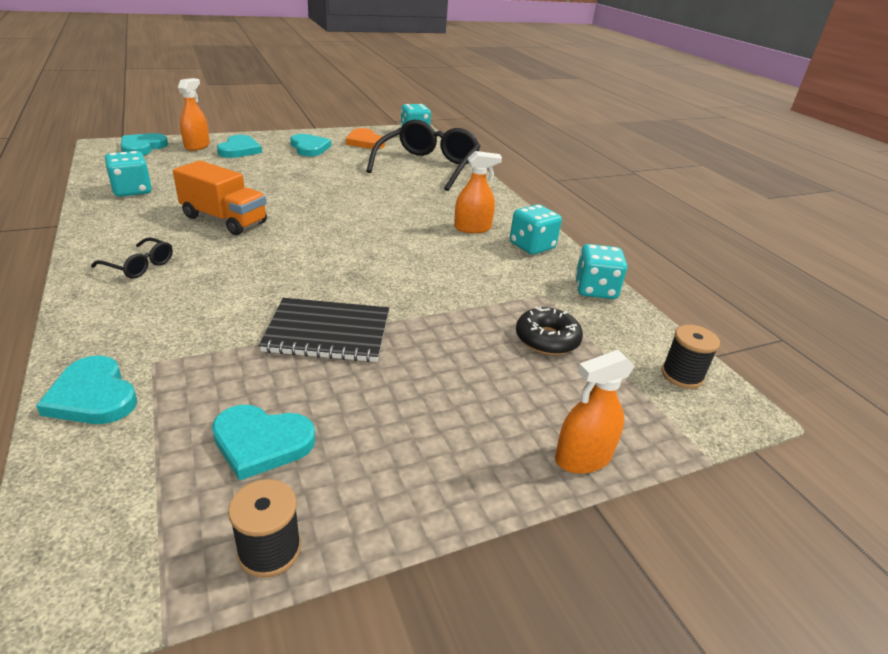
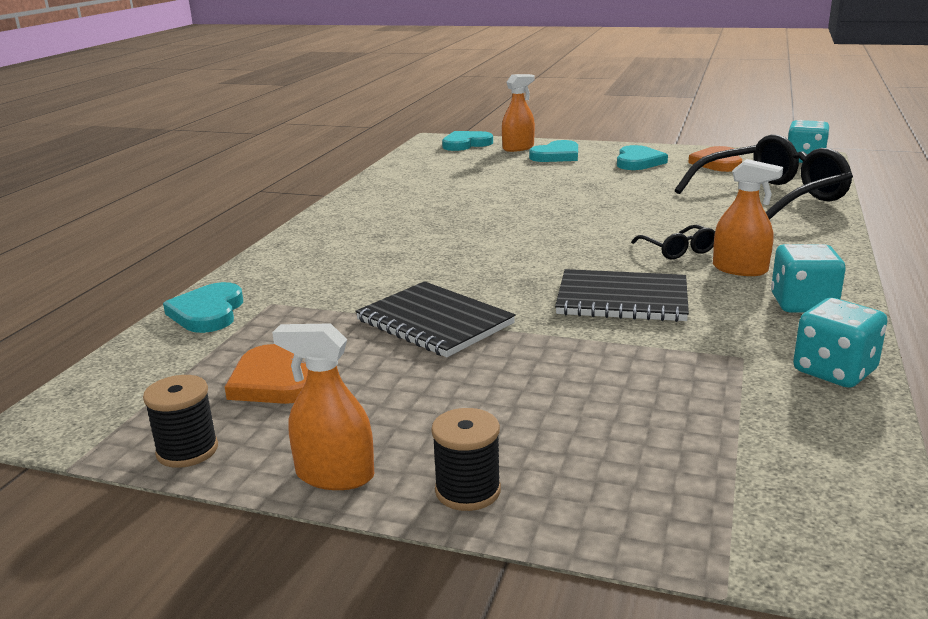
camera: 45 degrees right, 10 degrees down
(132, 190) = (413, 177): turquoise dice -> none
(139, 266) = (347, 234): black glasses -> black glasses (677, 250)
(224, 220) = (462, 212): orange truck -> none
(261, 442) = (273, 382): turquoise heart -> orange heart
(432, 271) = (622, 299): none -> black notebook
(547, 339) = (675, 399): black donut -> none
(583, 458) = (549, 514): orange spray bottle -> orange spray bottle (335, 475)
(682, 375) = (830, 499): black spool -> black spool (468, 491)

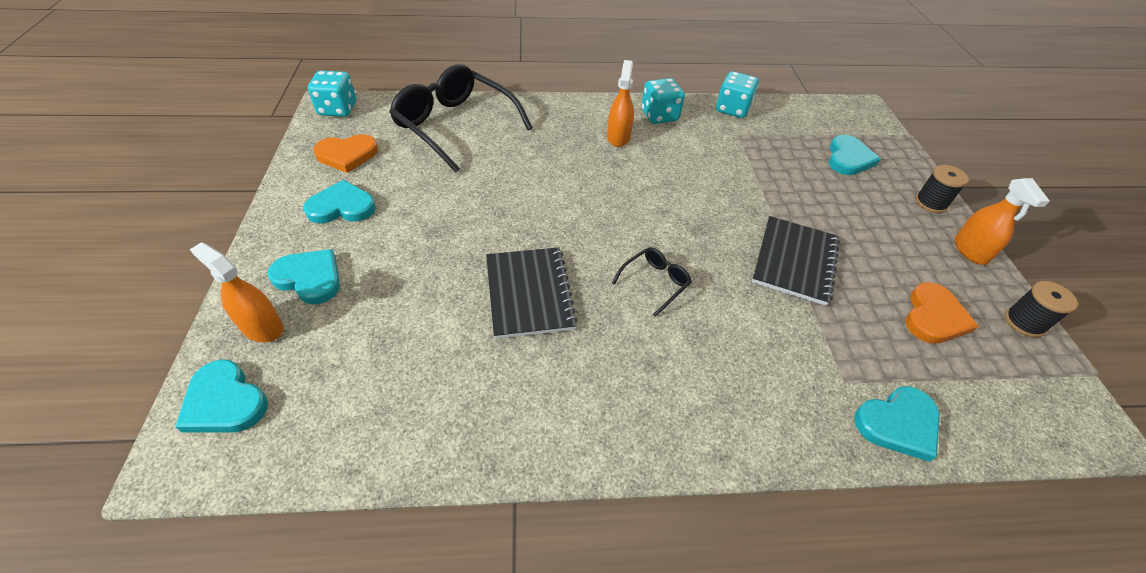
camera: 115 degrees left, 25 degrees up
(622, 299) = (697, 180): black notebook -> black notebook (529, 293)
(641, 447) = (848, 158): none -> turquoise heart
(677, 250) = (596, 164): black glasses -> black glasses (655, 282)

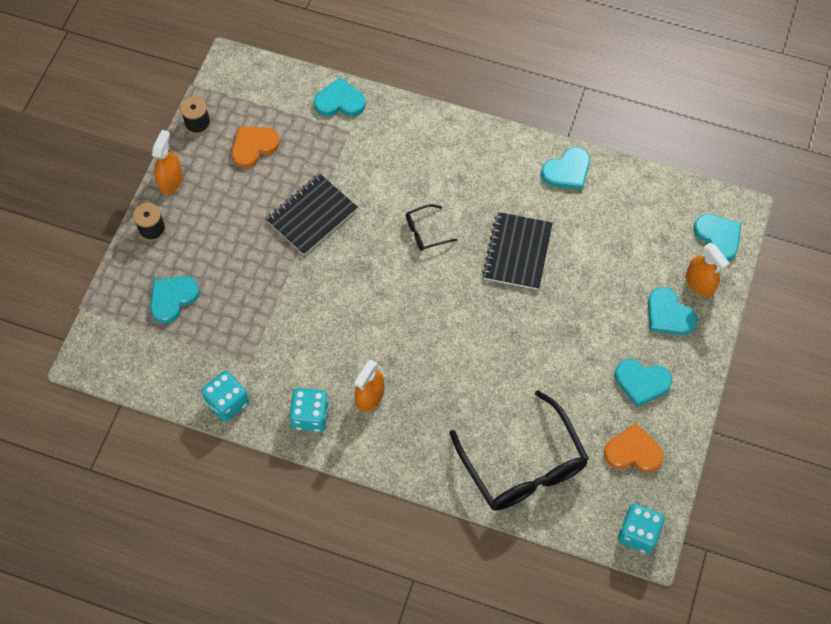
camera: 155 degrees left, 15 degrees up
(495, 431) = (567, 171): none -> turquoise heart

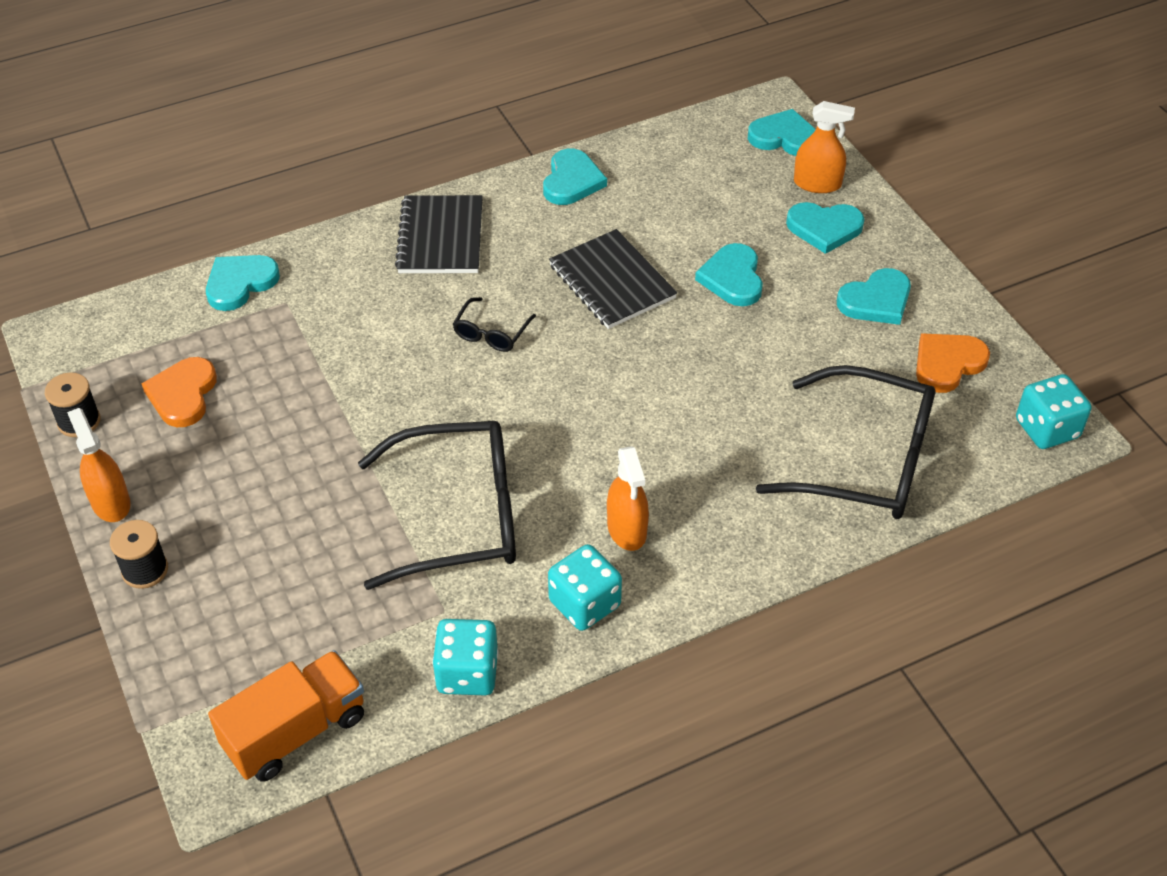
camera: 45 degrees left, 15 degrees down
(135, 365) = (295, 732): none -> orange truck
(172, 298) = (261, 621): turquoise heart -> turquoise heart (732, 278)
(305, 321) = (459, 516): none -> black glasses
(312, 215) = (340, 410): black notebook -> black notebook (441, 237)

